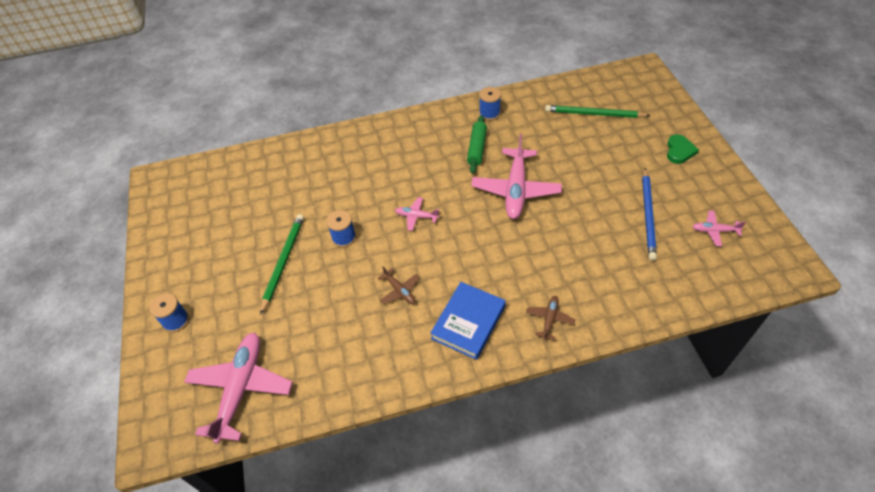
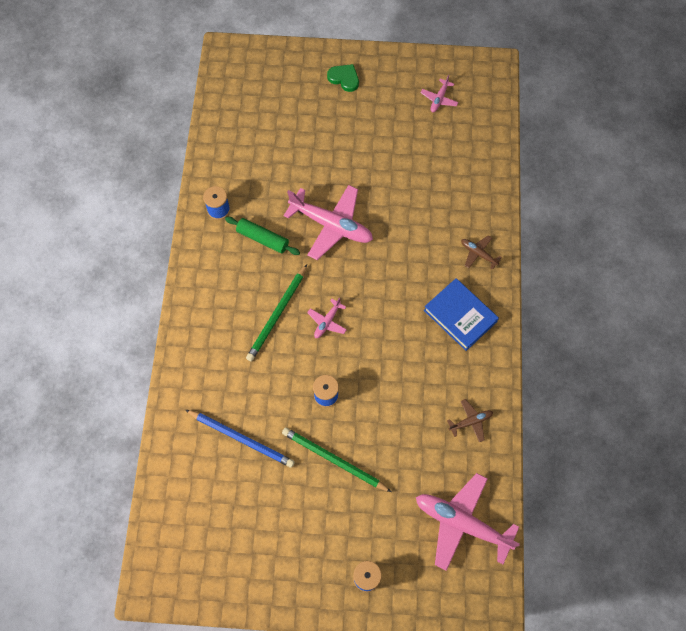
camera: 75 degrees left, 15 degrees up
(400, 290) = (407, 361): brown plane -> brown plane (471, 421)
(594, 114) = (266, 121): green pencil -> green pencil (277, 315)
(648, 215) = (404, 137): blue pencil -> blue pencil (242, 438)

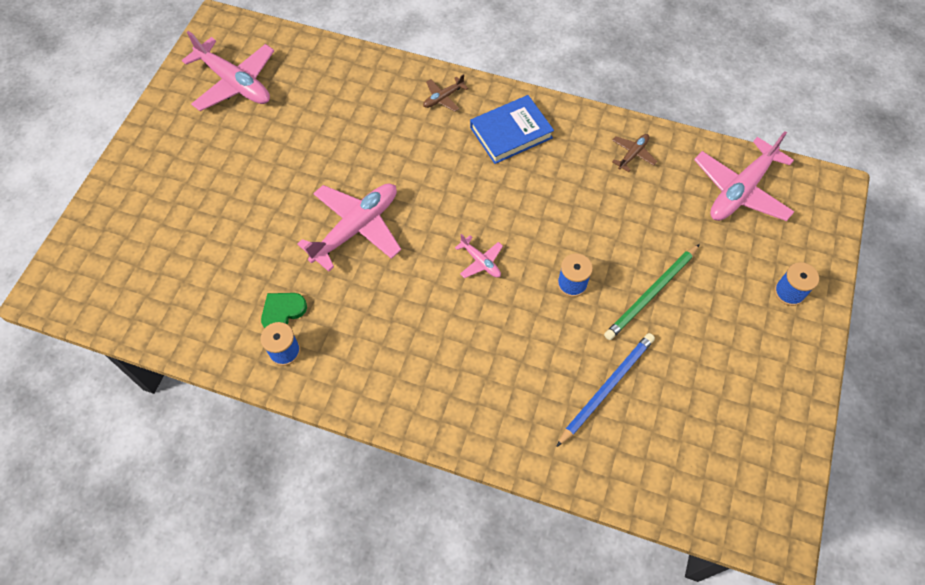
camera: 75 degrees left, 5 degrees down
(262, 239) = (347, 308): green rolling pin -> none
(277, 315) = (455, 313): green pencil -> none
(344, 78) = (159, 168): green heart -> green heart (282, 312)
(439, 99) = (235, 83): pink plane -> pink plane, size x2.13
(471, 421) = (633, 154): brown plane -> brown plane turned 45 degrees clockwise

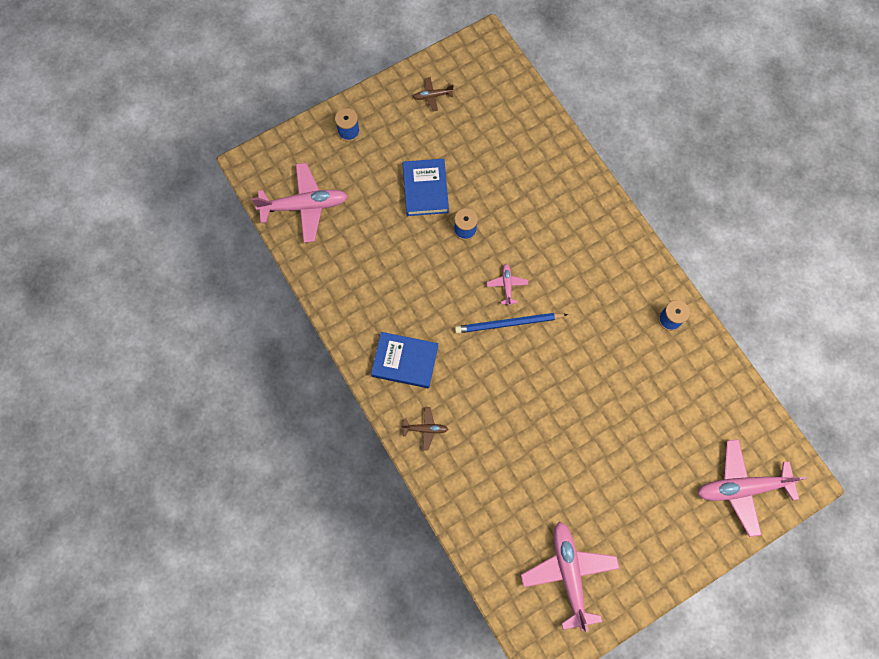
camera: 140 degrees left, 10 degrees up
(282, 312) = (654, 346): green heart -> none
(356, 228) = (567, 370): pink plane -> pink plane (741, 488)
(606, 388) = (502, 161): blue pencil -> blue pencil (508, 324)
(633, 154) = (342, 281): brown plane -> brown plane (432, 96)
(651, 294) = (425, 189): green pencil -> blue book

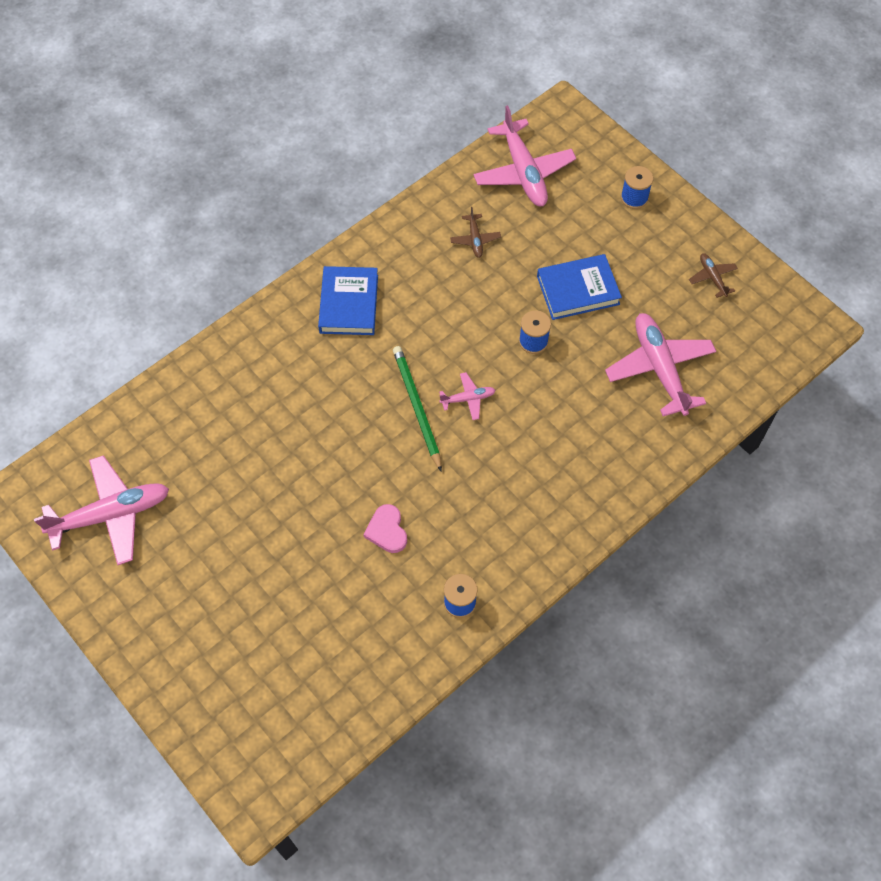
camera: 80 degrees right, 10 degrees down
(425, 429) = (269, 338): brown plane -> brown plane (475, 239)
(508, 324) = (417, 407): blue pencil -> green pencil
(608, 361) = (387, 530): none -> pink heart
(741, 488) = (237, 716): pink plane -> pink plane (659, 368)

